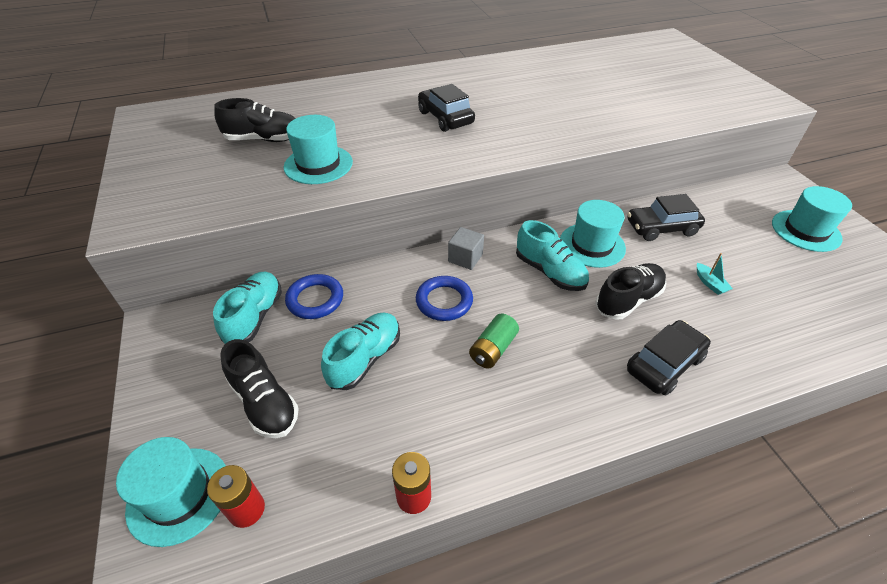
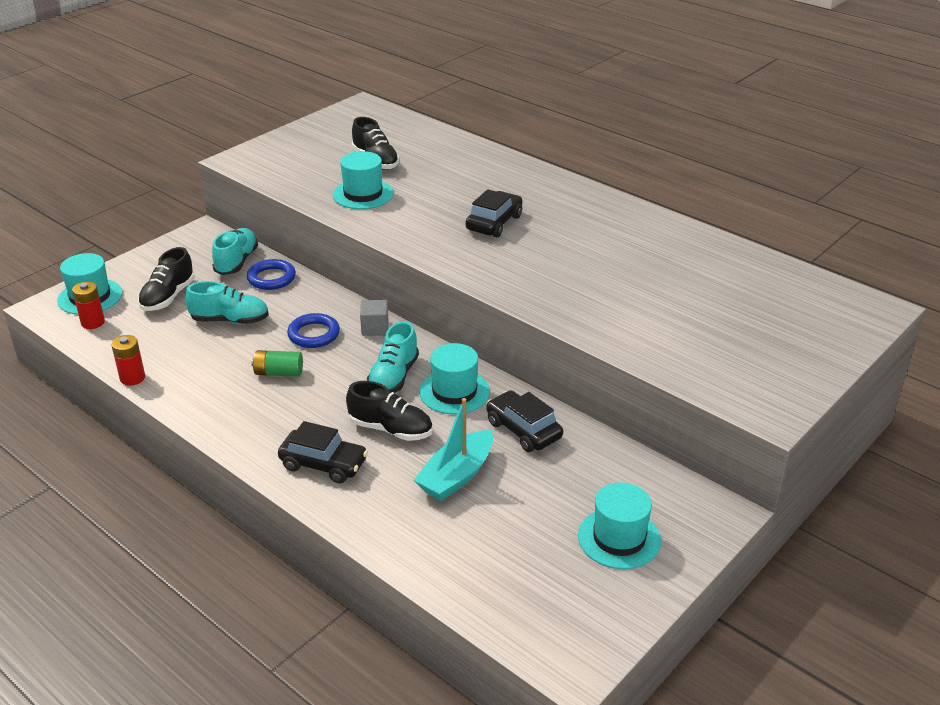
camera: 60 degrees right, 10 degrees down
(254, 317) = (236, 262): turquoise shoe -> turquoise shoe turned 60 degrees counterclockwise
(710, 283) = (456, 476): turquoise boat -> turquoise boat, size x2.24

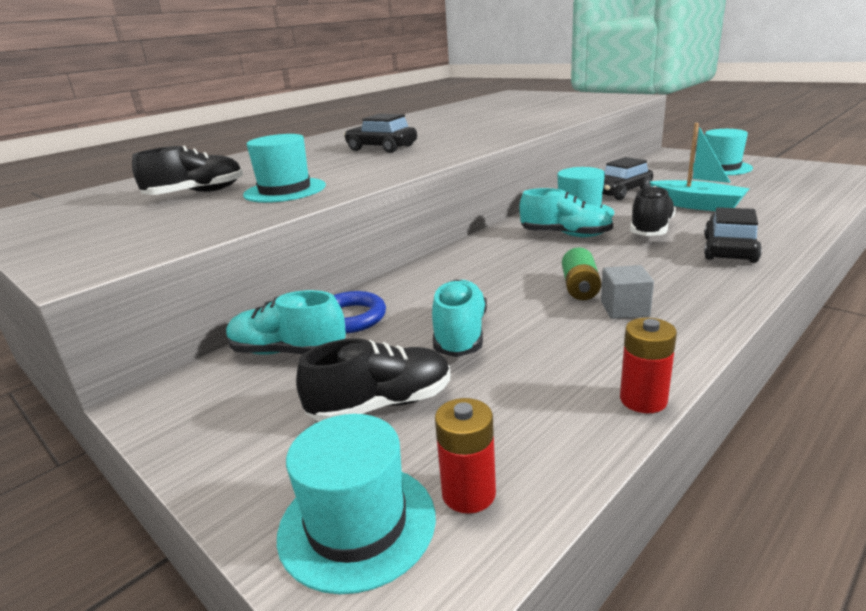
camera: 85 degrees left, 10 degrees down
(168, 297) = (382, 405): black shoe -> black shoe turned 45 degrees counterclockwise
(314, 334) = (492, 277): blue ring -> none
(375, 328) = (477, 249): grey cube -> grey cube (624, 309)

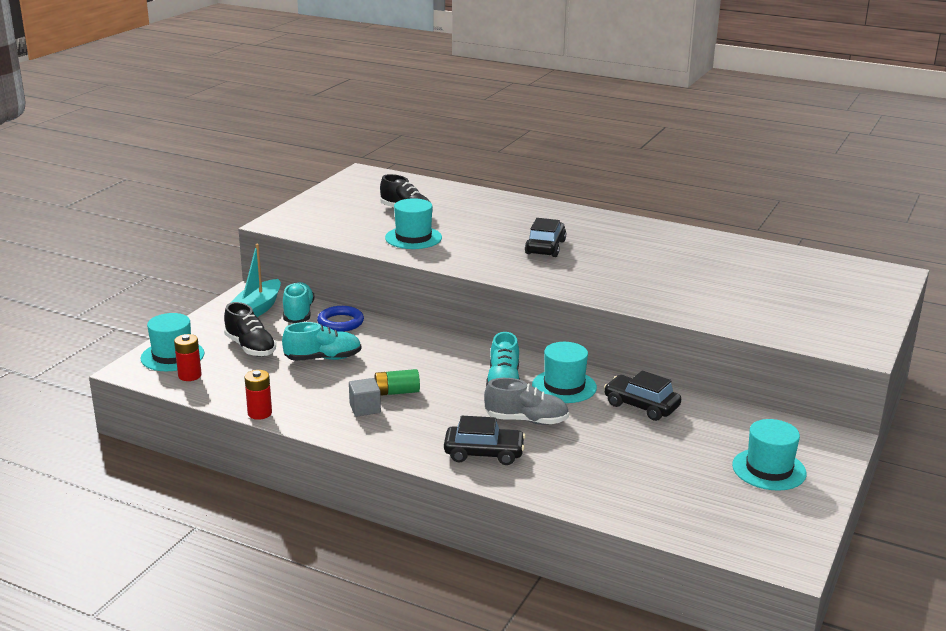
camera: 70 degrees right, 0 degrees up
(651, 229) = (526, 420): black shoe -> grey shoe
(697, 205) = (606, 446): turquoise boat -> turquoise boat (257, 309)

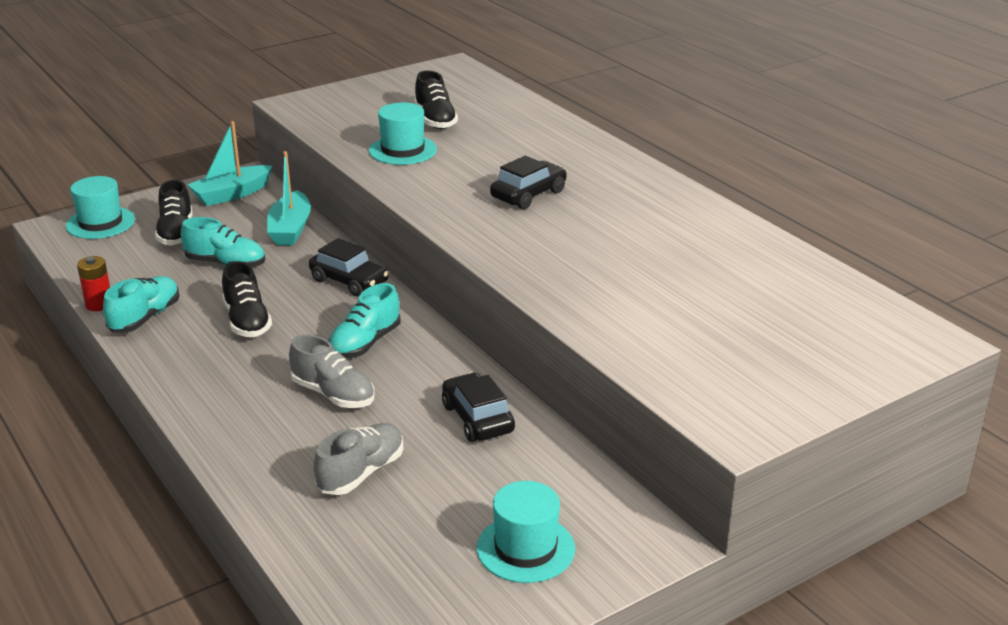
camera: 30 degrees right, 5 degrees up
(190, 375) = (90, 247): red battery -> none
(298, 313) = (263, 209): turquoise shoe -> turquoise shoe (145, 318)
(340, 322) = (290, 229): blue ring -> turquoise boat
(365, 408) = (196, 329): grey cube -> none
(396, 392) = (247, 321): green battery -> black shoe
(484, 453) = (244, 417): black car -> black car (349, 281)
(564, 386) = (422, 368): turquoise hat -> none
(612, 461) = (361, 473): none -> grey shoe

